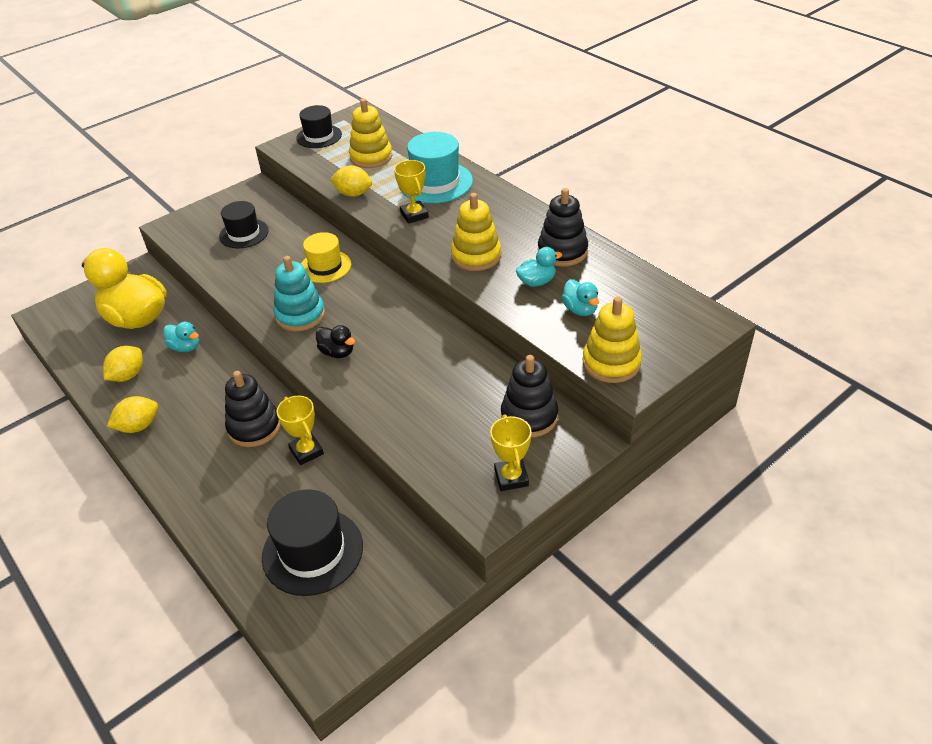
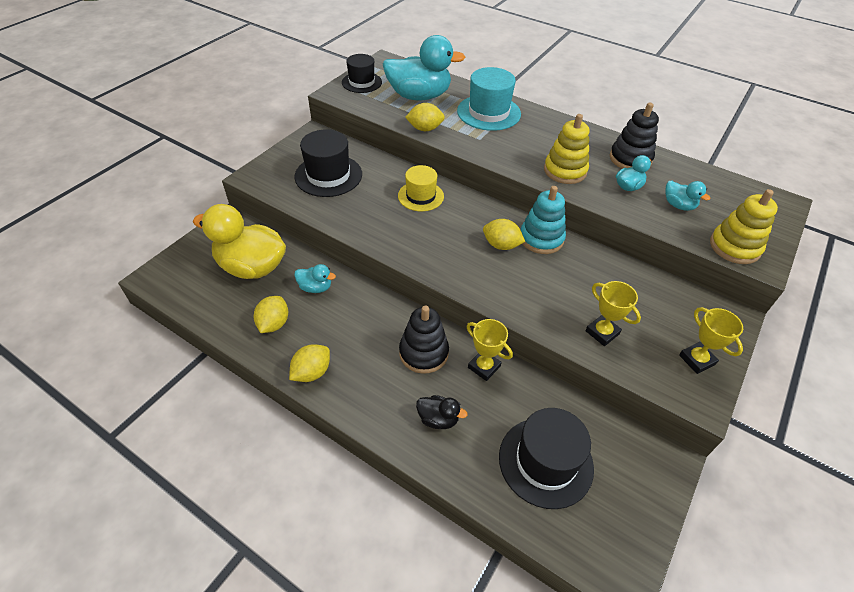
camera: 20 degrees left, 5 degrees up
(244, 233) = (328, 175): black hat -> black hat, size x1.50
(300, 315) = (425, 243): turquoise stacking toy -> turquoise stacking toy (541, 238)
(337, 352) = (479, 272): black duck -> black duck (438, 419)
(371, 157) = (419, 96): yellow stacking toy -> turquoise duck
(378, 329) = (501, 245): none -> yellow lemon
(414, 215) = (489, 142): yellow trophy -> yellow trophy (602, 332)
(529, 416) = (674, 303): black stacking toy -> none

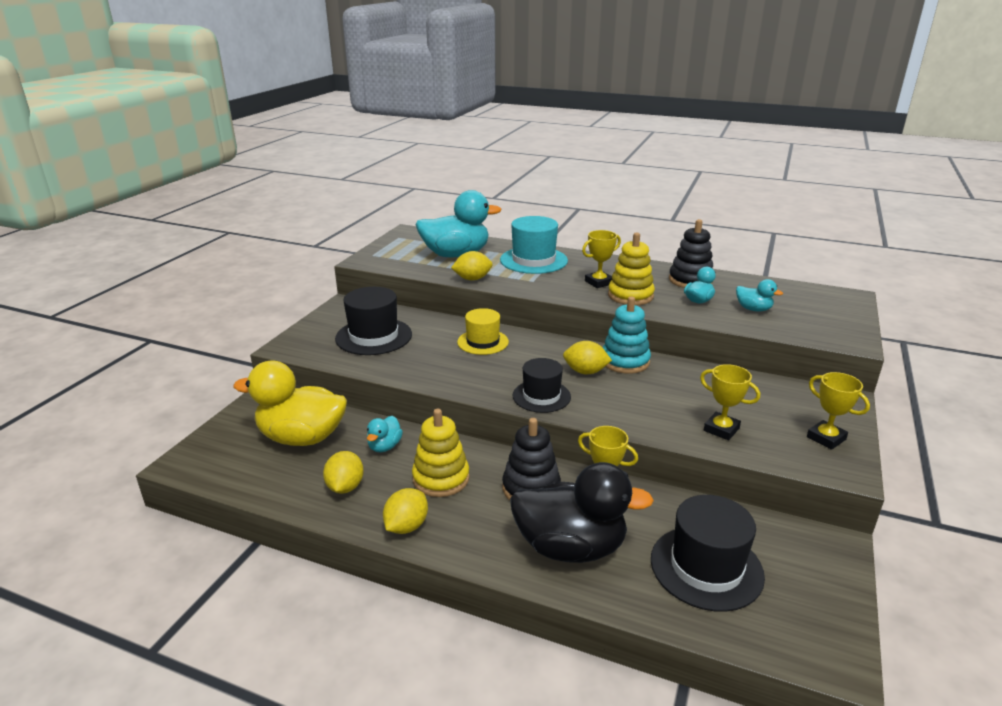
camera: 10 degrees left, 20 degrees down
(315, 287) = (384, 446): turquoise duck -> turquoise duck turned 105 degrees clockwise
(361, 82) = (390, 250): black hat -> black hat (541, 396)
(438, 419) = (570, 547): black duck -> black duck, size x2.21
(540, 149) = (599, 282): none -> yellow trophy
(734, 247) = (821, 333): yellow stacking toy -> yellow stacking toy (441, 478)

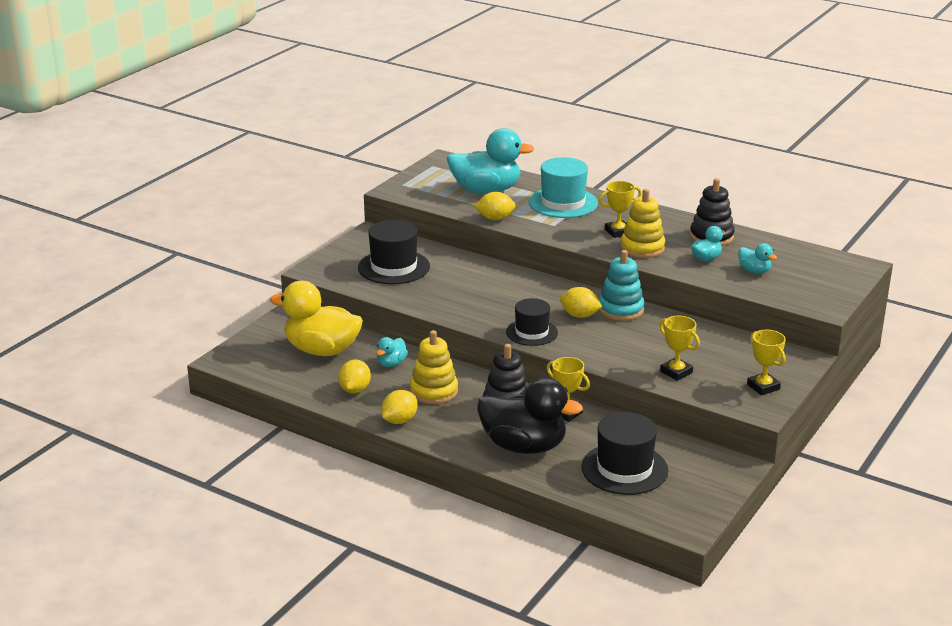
camera: 10 degrees right, 0 degrees up
(483, 342) = (494, 281): yellow hat -> none

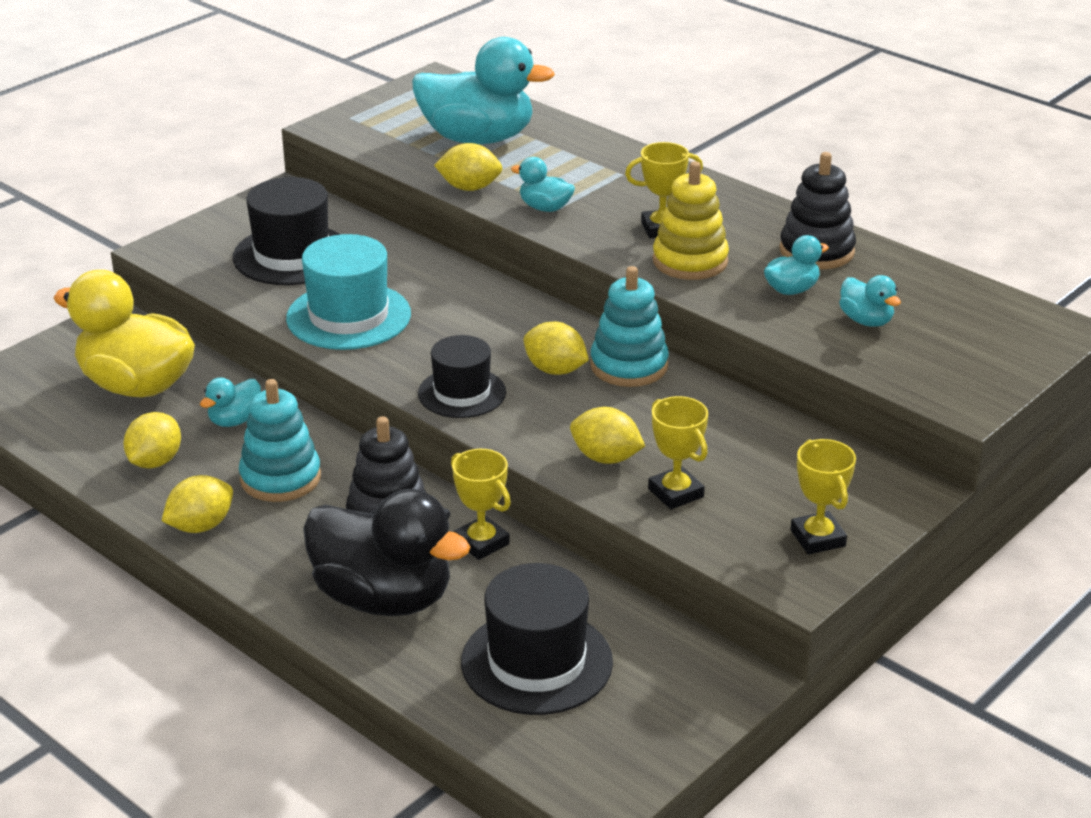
camera: 10 degrees right, 5 degrees up
(434, 391) = (280, 478): yellow stacking toy -> turquoise stacking toy
(545, 226) = (545, 208): none -> turquoise duck
(563, 203) = (593, 169): turquoise hat -> turquoise hat (348, 316)
(629, 358) = (606, 458): none -> yellow lemon

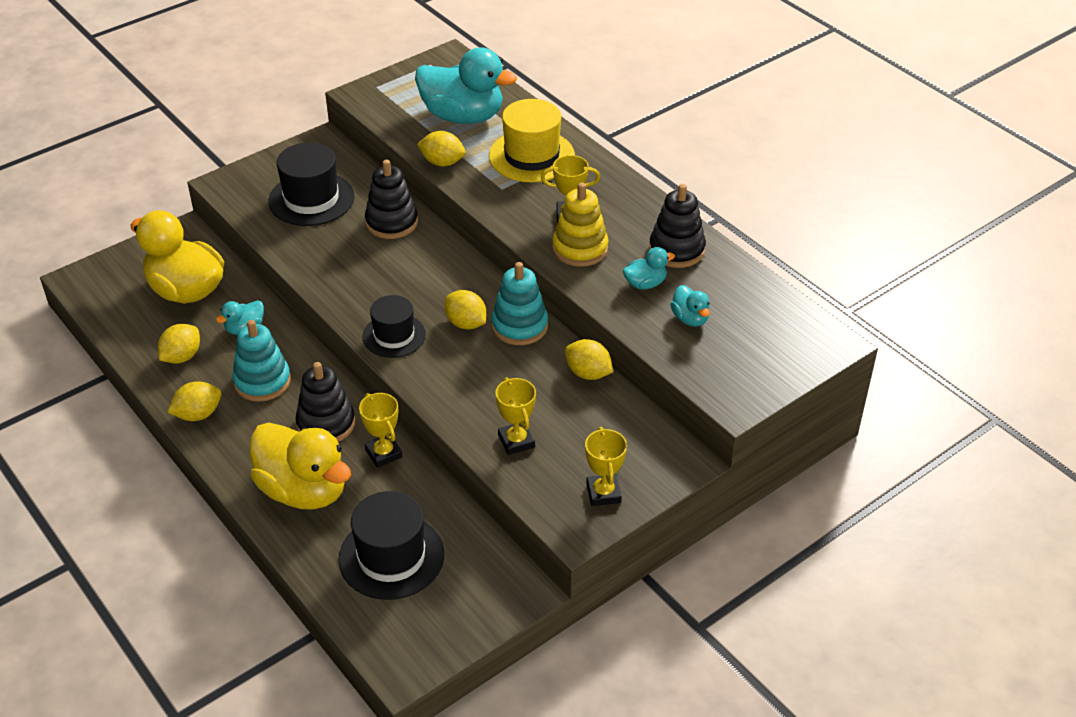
camera: 10 degrees right, 10 degrees up
(348, 316) = (335, 258): turquoise hat -> none
(384, 598) = (304, 490): black duck -> yellow duck
(412, 271) = (391, 222): none -> black stacking toy
(545, 208) = (491, 187): turquoise duck -> none
(585, 171) = (531, 156): none -> yellow hat
(606, 458) = (477, 405): yellow lemon -> yellow lemon (588, 373)

